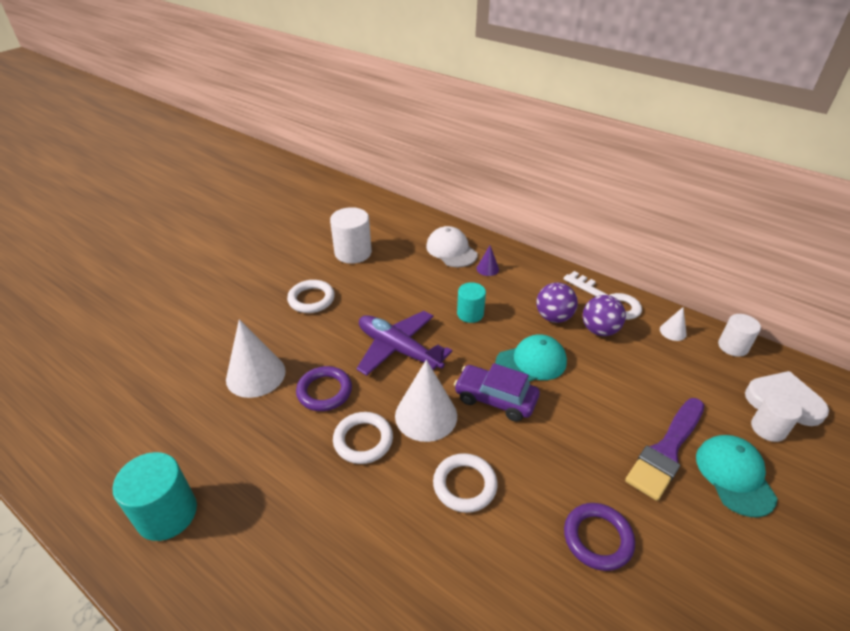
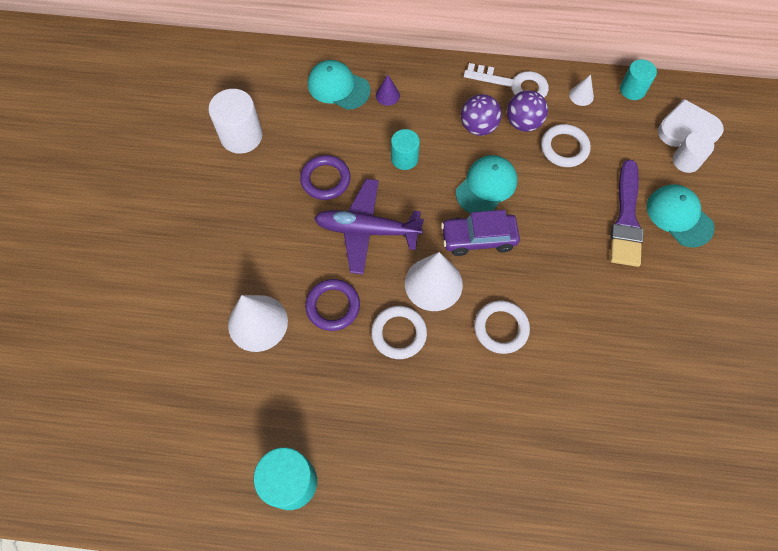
camera: 30 degrees left, 25 degrees up
(311, 299) = (243, 214): white ring -> white ring (564, 148)
(451, 250) = (338, 87): white cap -> turquoise cap
(597, 538) = (613, 318): purple ring -> purple ring (325, 179)
(733, 346) = (632, 90): white cylinder -> turquoise cylinder

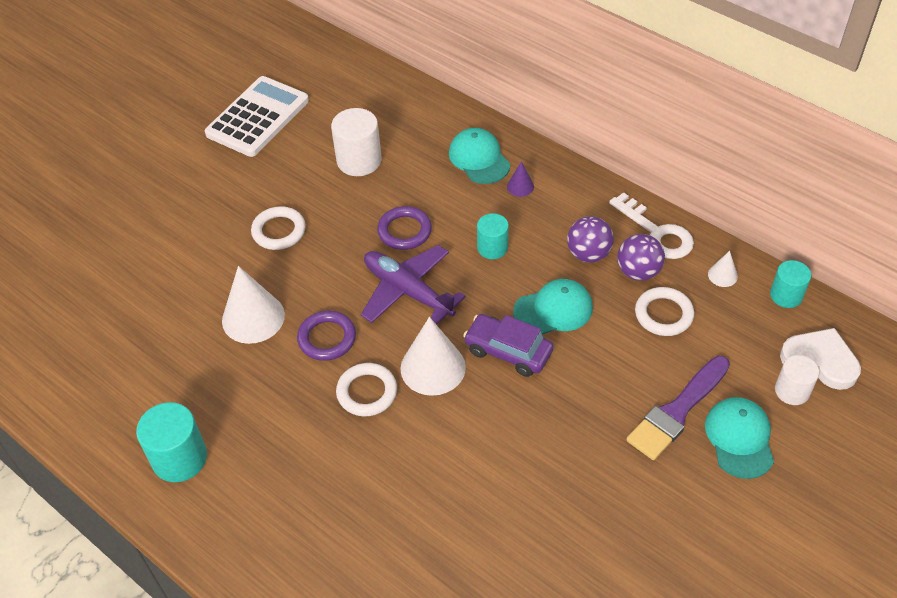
camera: 35 degrees right, 15 degrees down
(121, 139) = (258, 117): none -> white calculator
(501, 328) = (466, 440): white ring -> white ring (279, 231)

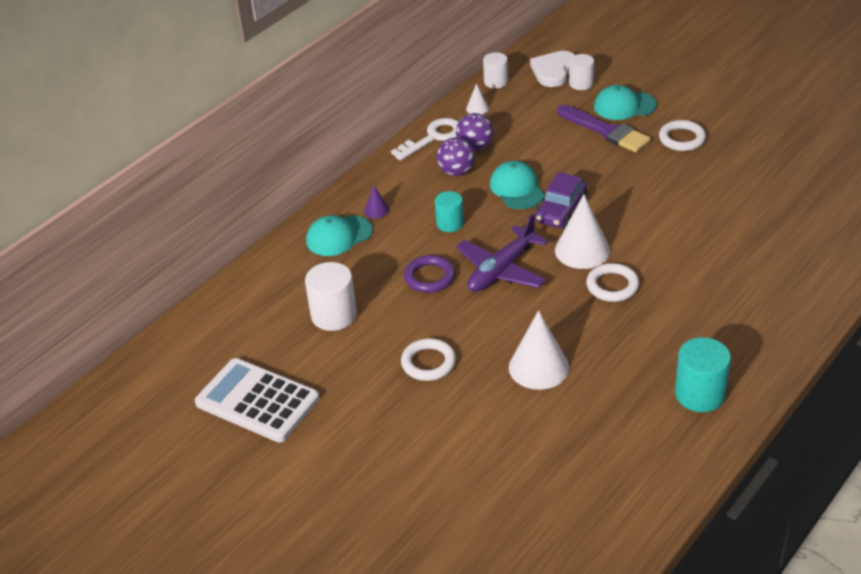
camera: 90 degrees left, 10 degrees down
(327, 338) = (558, 315): purple ring -> none
(663, 314) = (517, 135): white ring -> white ring (682, 139)
(786, 295) = (496, 82): turquoise cylinder -> white cylinder

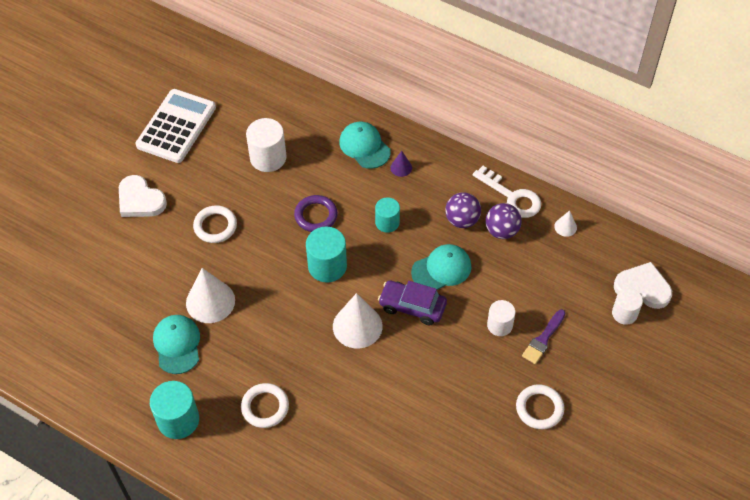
camera: 80 degrees right, 15 degrees up
(372, 436) = (140, 200): none -> white heart
(496, 82) = (614, 238): white cylinder -> white cylinder (499, 325)
(501, 270) = (327, 266): purple plane -> turquoise cylinder
(606, 131) = (543, 339): purple brush -> purple brush, size x0.64
(612, 286) = (311, 351): white ring -> white ring (265, 407)
(624, 106) = (590, 354): turquoise cap -> turquoise cap (177, 345)

